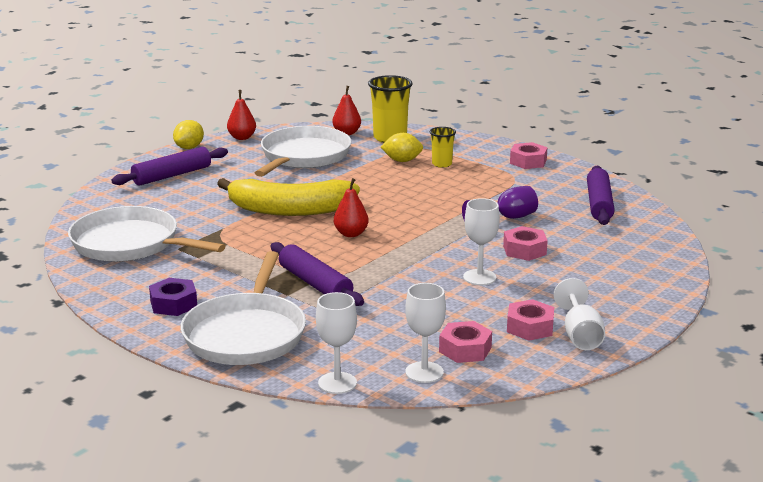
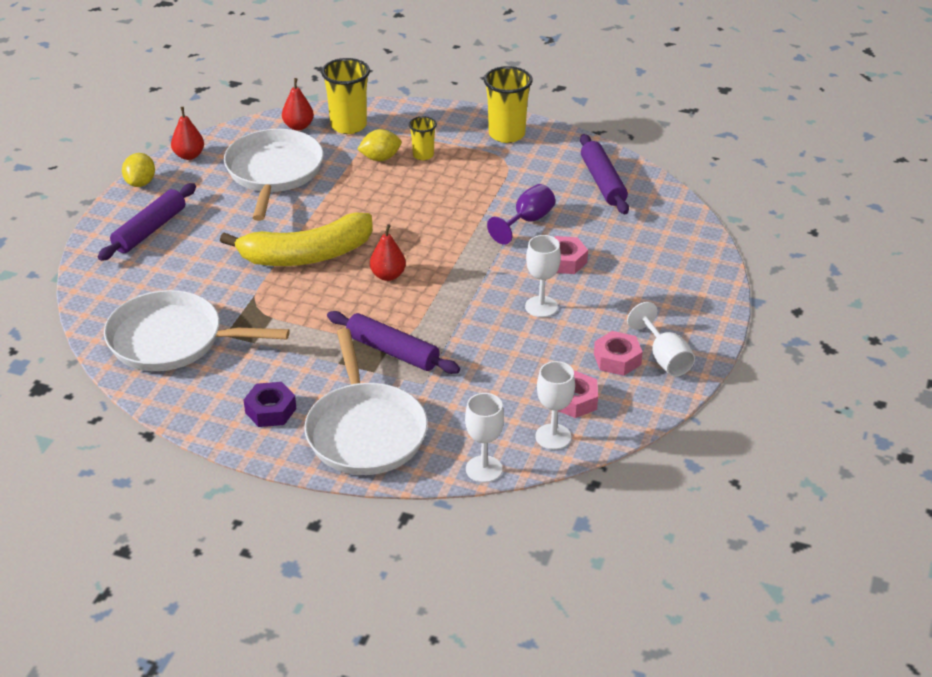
camera: 20 degrees left, 15 degrees up
(528, 162) = (506, 134): pink nut -> yellow cup

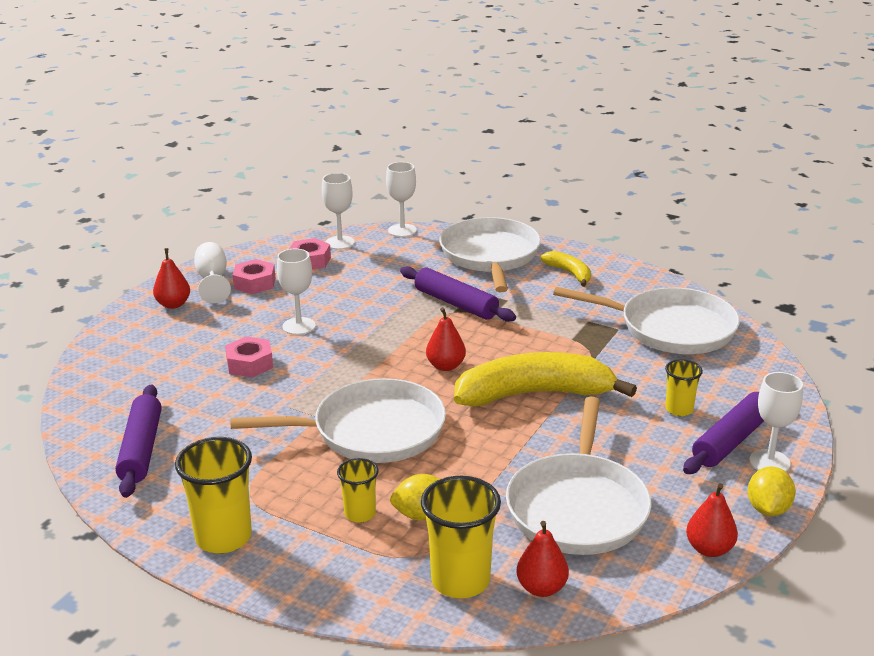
camera: 170 degrees left, 10 degrees down
(126, 216) = (769, 462): none -> white goblet
(185, 252) = (679, 409): none -> yellow cup
(270, 410) = (569, 273): purple nut -> yellow banana
(434, 211) = (372, 431): none -> white pan
(527, 221) = (265, 409): purple goblet -> none
(682, 321) = (173, 304): none -> red pear

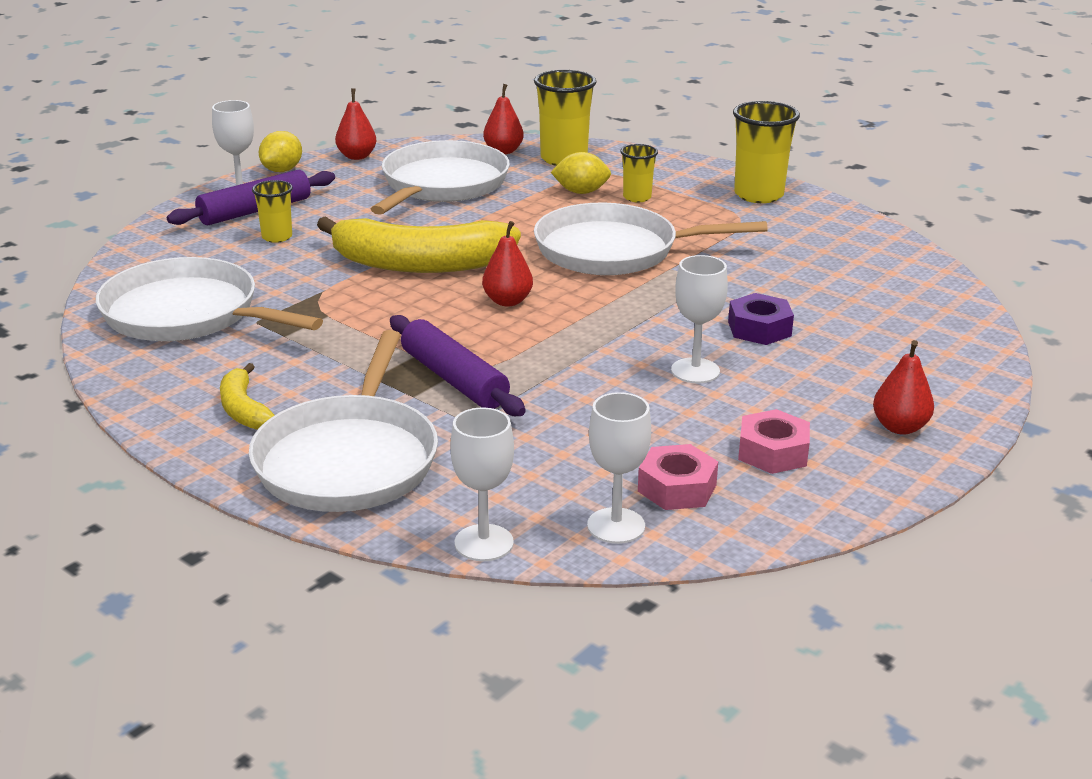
camera: 170 degrees left, 0 degrees up
(141, 449) = (862, 259): purple rolling pin -> none
(213, 280) = (848, 466): white goblet -> none
(250, 364) = (759, 329): pink nut -> purple nut

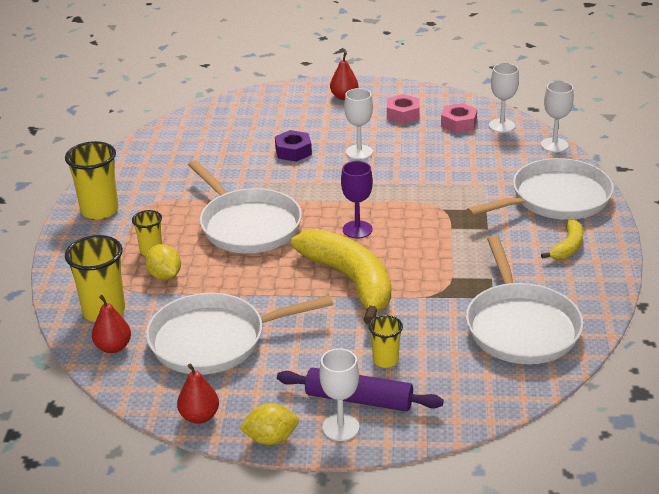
camera: 125 degrees left, 5 degrees up
(454, 379) = (456, 206): purple rolling pin -> none
(507, 301) = (357, 229): red pear -> purple goblet

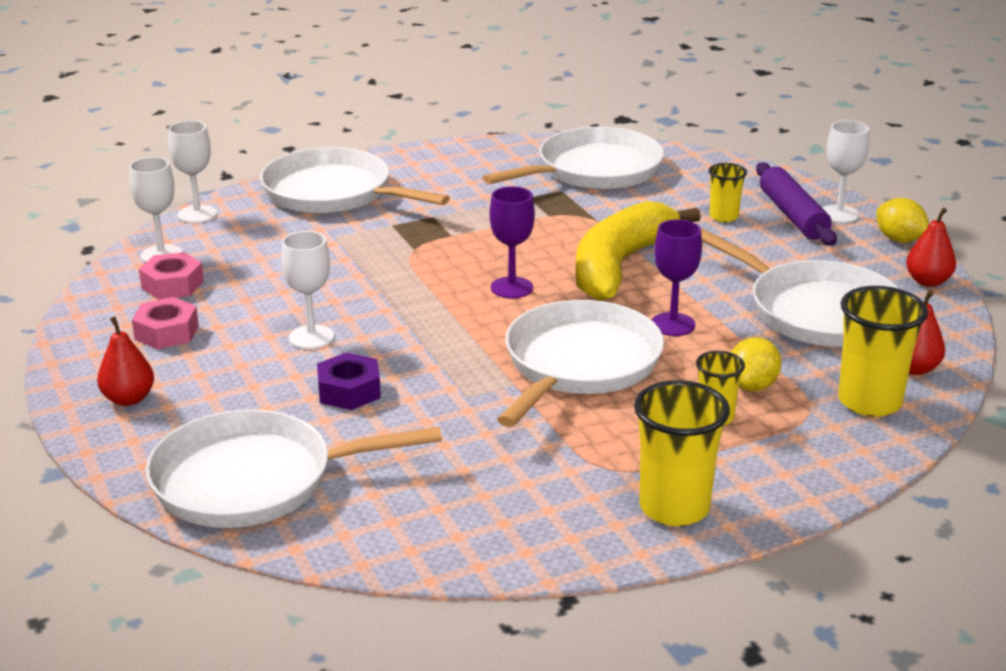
camera: 120 degrees left, 5 degrees down
(244, 114) = (252, 480): none -> white pan
(256, 274) = (673, 324): none -> purple goblet
(568, 247) = (430, 172): yellow banana -> none

